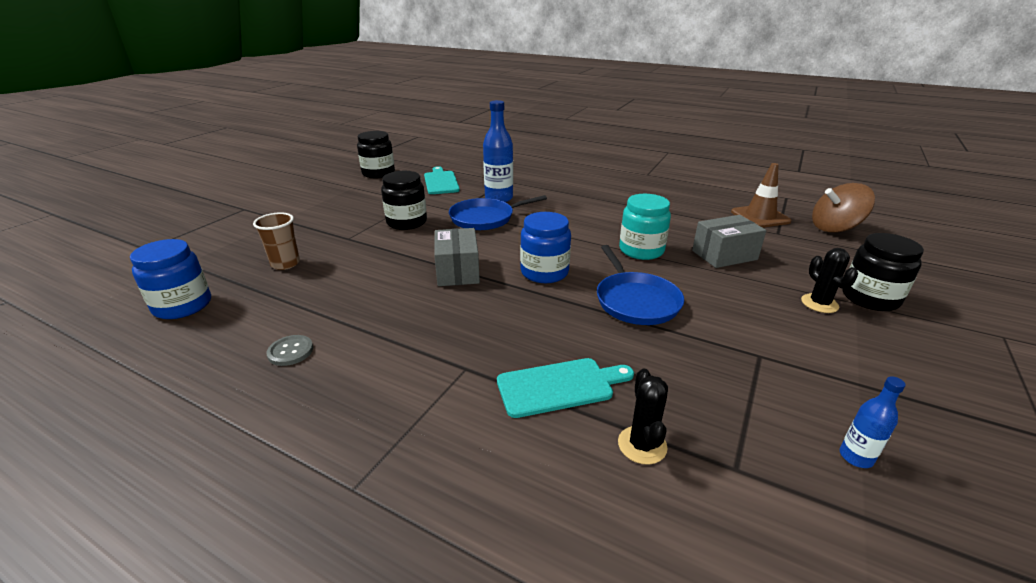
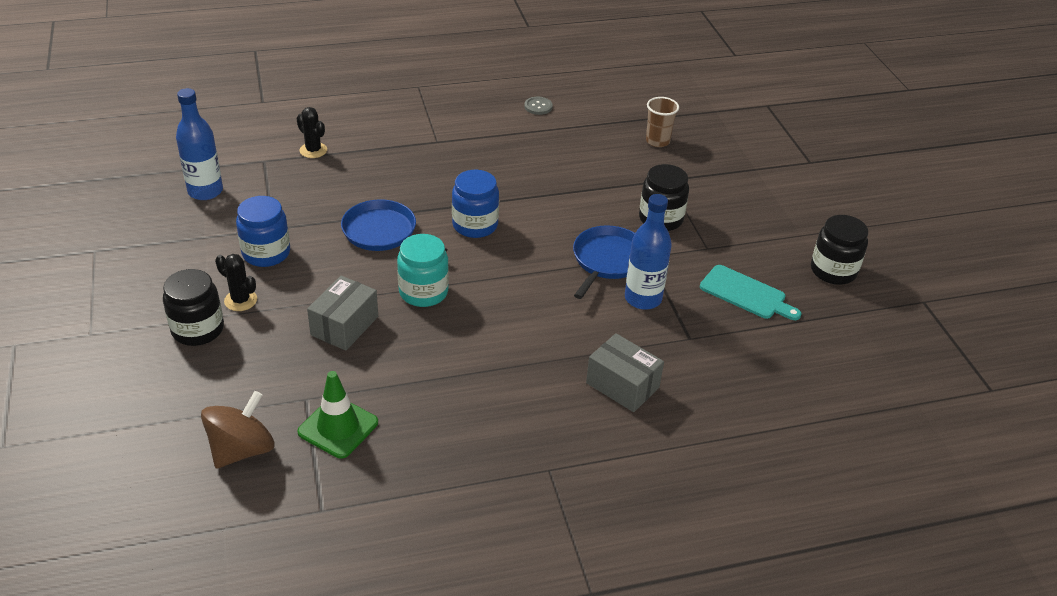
camera: 135 degrees right, 10 degrees up
(182, 306) = (646, 95): blue jar -> blue jar (266, 253)
(457, 271) = (537, 194): grey box -> grey box (622, 385)
(560, 386) = (377, 156): turquoise cutting board -> none
(760, 217) = (338, 427): brown traffic cone -> green traffic cone
(855, 457) = (205, 191): blue bottle -> blue bottle, size x1.94

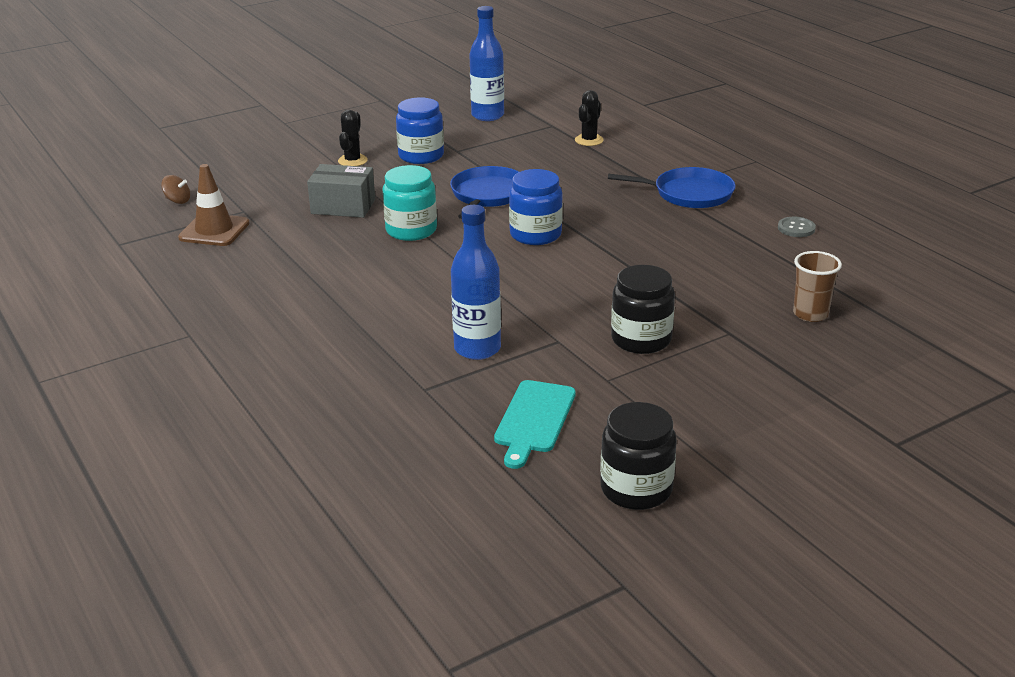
camera: 75 degrees right, 10 degrees down
(198, 329) = (308, 154): black jar -> none
(242, 450) = (177, 201): brown spinning top -> brown spinning top, size x0.49
(338, 427) = (214, 230): green traffic cone -> brown traffic cone
(607, 260) = (531, 317): blue pan -> blue pan (689, 194)
(622, 385) = (324, 357): grey box -> none

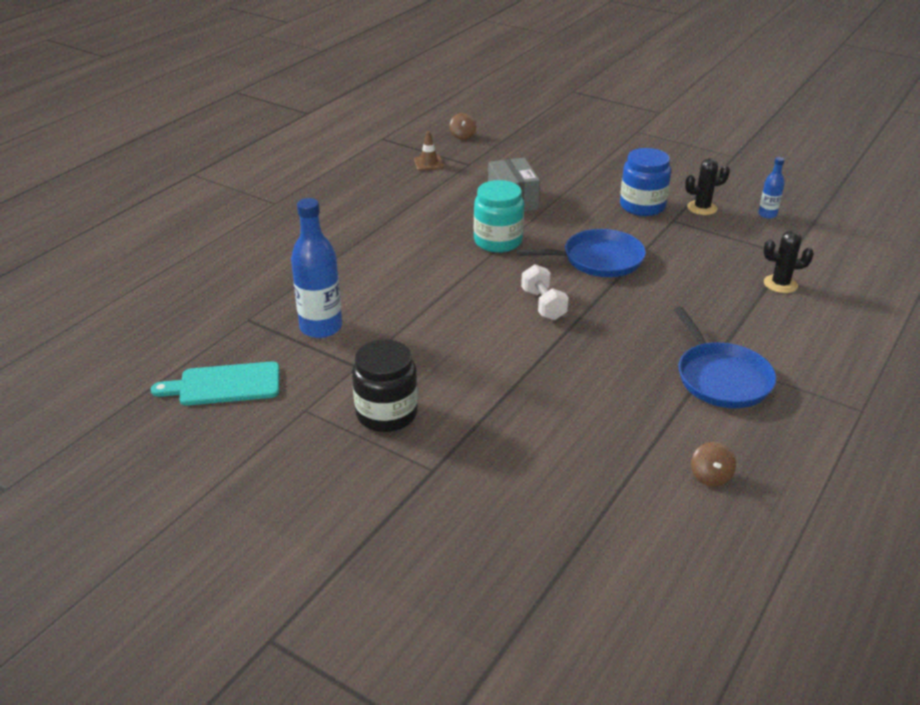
camera: 65 degrees right, 5 degrees up
(214, 230) = (428, 163): brown traffic cone -> brown traffic cone, size x0.58
(352, 161) = (598, 179): black cactus -> black cactus (702, 208)
(487, 116) = (767, 214): blue bottle -> blue bottle, size x0.52
(535, 234) = (543, 305): blue jar -> white dumbbell
(636, 489) = (139, 466): black jar -> none
(796, 228) = (710, 476): grey button -> brown spinning top
(810, 314) = (510, 524): brown cup -> none

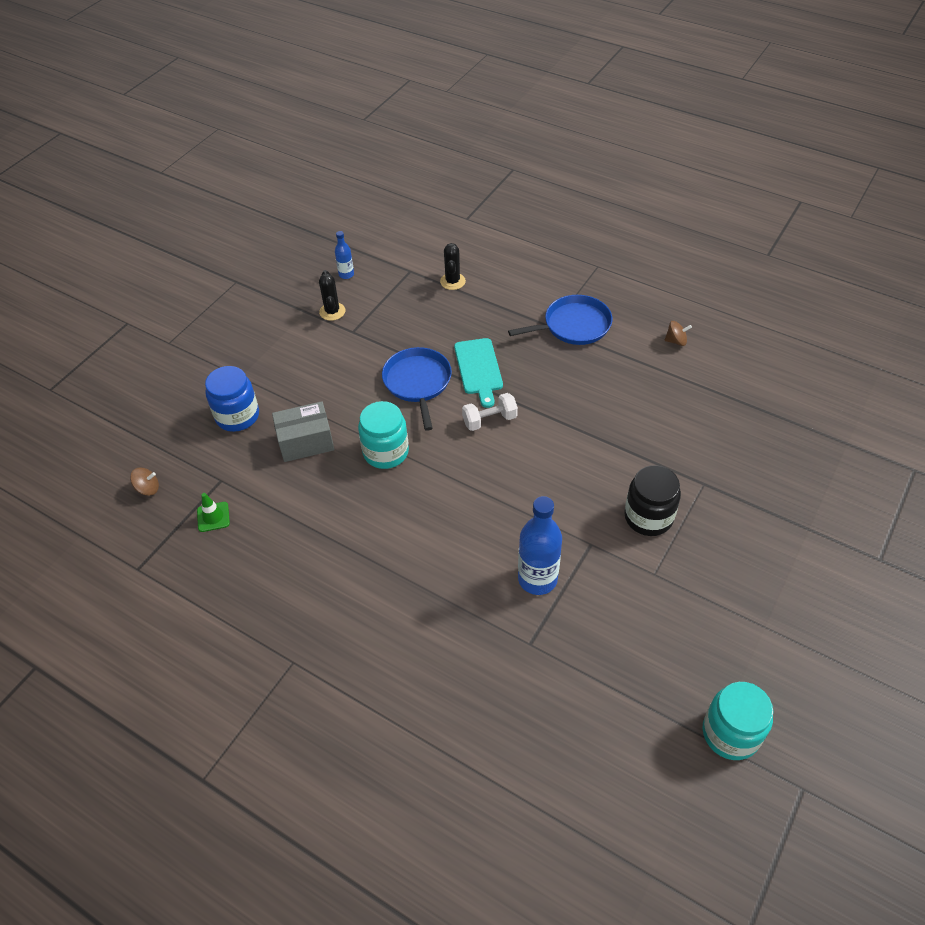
camera: 90 degrees left, 15 degrees up
(92, 443) = (730, 733): none -> turquoise jar
(224, 385) = (632, 643): turquoise cutting board -> turquoise cutting board (478, 369)
(428, 163) = (213, 517): brown traffic cone -> green traffic cone
(642, 206) = (326, 349): blue jar -> blue jar (237, 416)

